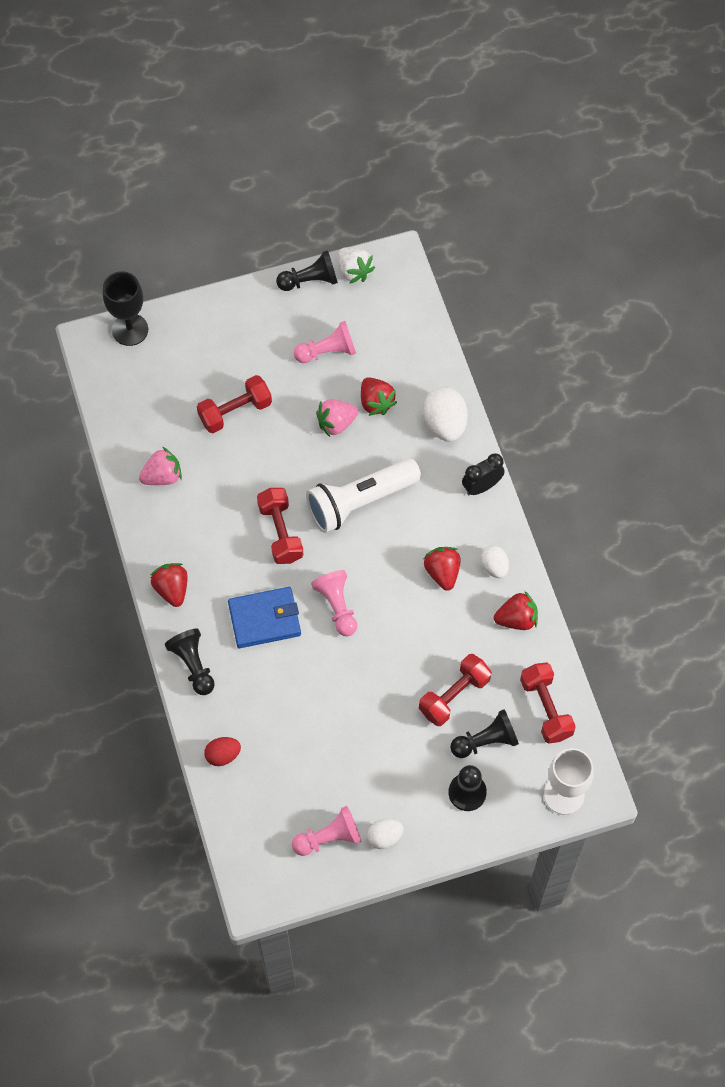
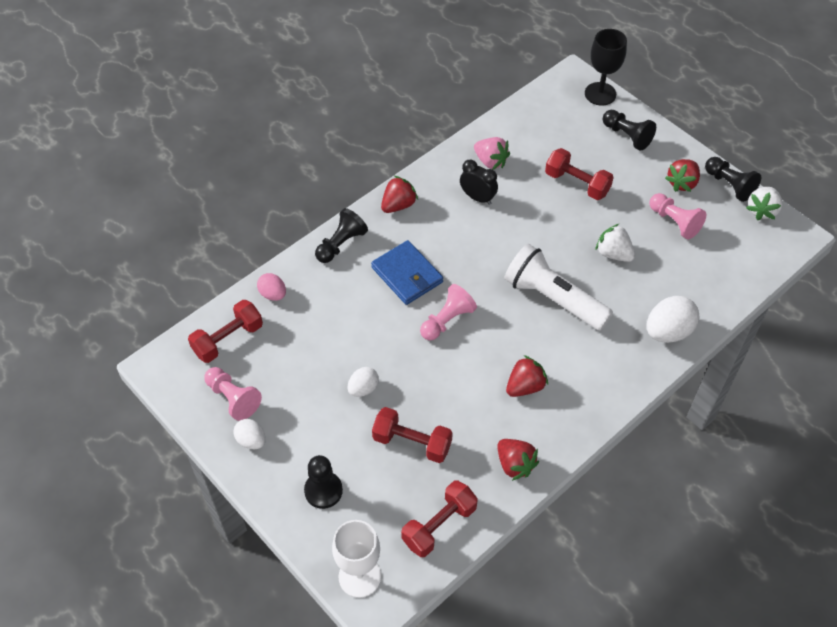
camera: 65 degrees right, 10 degrees down
(223, 755) = (273, 294): red egg -> pink egg
(280, 532) = (490, 255): red dumbbell -> red dumbbell (228, 339)
(336, 423) = (613, 254): pink strawberry -> white strawberry
(376, 402) = (652, 273): red strawberry -> red strawberry (682, 183)
(481, 486) = (627, 384): black clock -> black clock (477, 198)
(486, 741) = (380, 486): black pawn -> black pawn (627, 136)
(494, 567) = (555, 425): white egg -> white egg (363, 389)

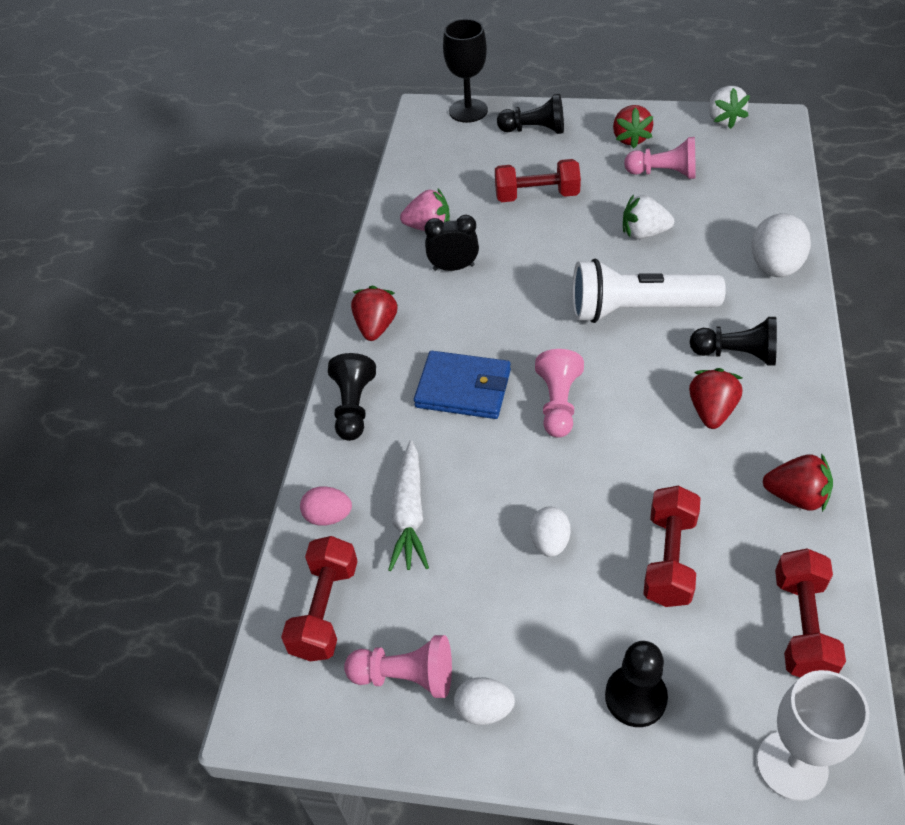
camera: 35 degrees left, 5 degrees down
(312, 322) = (409, 513): none -> white carrot
(412, 442) = (669, 558): red dumbbell -> red dumbbell turned 60 degrees counterclockwise
(729, 185) = (672, 116): black pawn -> black pawn (736, 354)

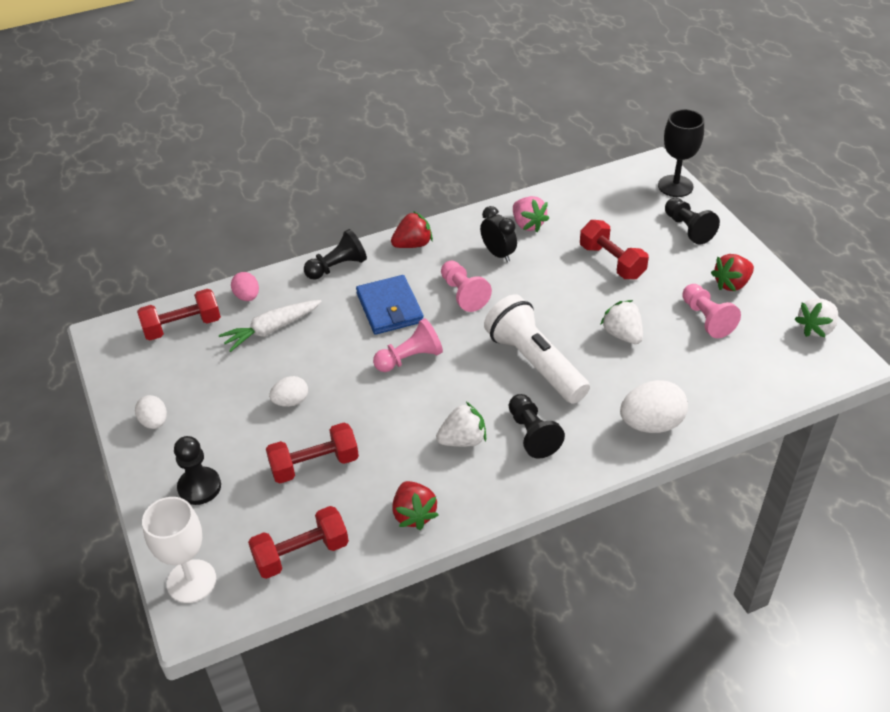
camera: 55 degrees right, 5 degrees down
(406, 676) = (158, 379): pink pawn -> pink pawn (463, 294)
(711, 411) = (463, 440): red strawberry -> white strawberry

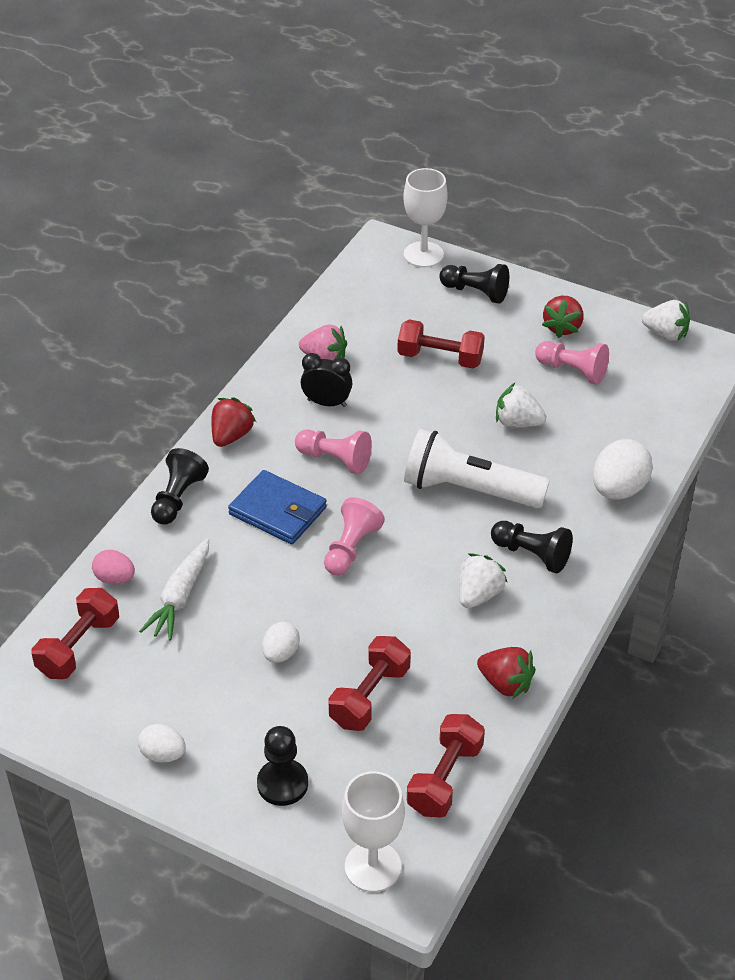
camera: 40 degrees left, 0 degrees up
(675, 186) = (423, 254): black goblet -> white goblet
(816, 328) = (665, 334): white strawberry -> white strawberry turned 75 degrees counterclockwise

